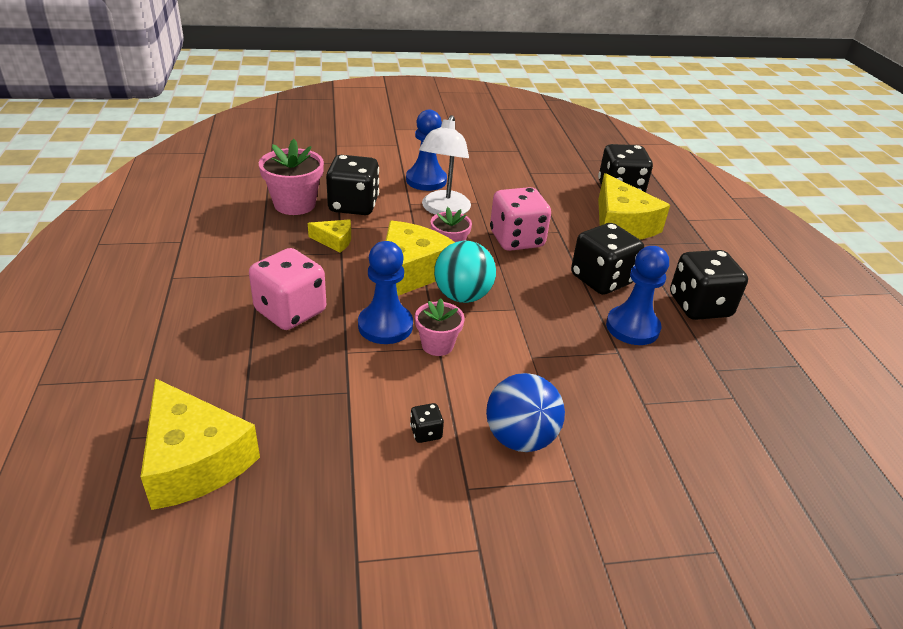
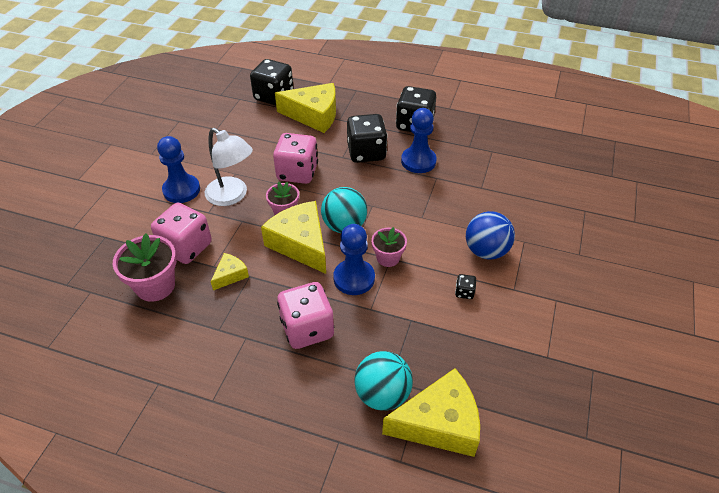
camera: 60 degrees left, 10 degrees up
(221, 396) = (382, 394): none -> turquoise ball
(353, 205) = (186, 247): black dice -> pink dice

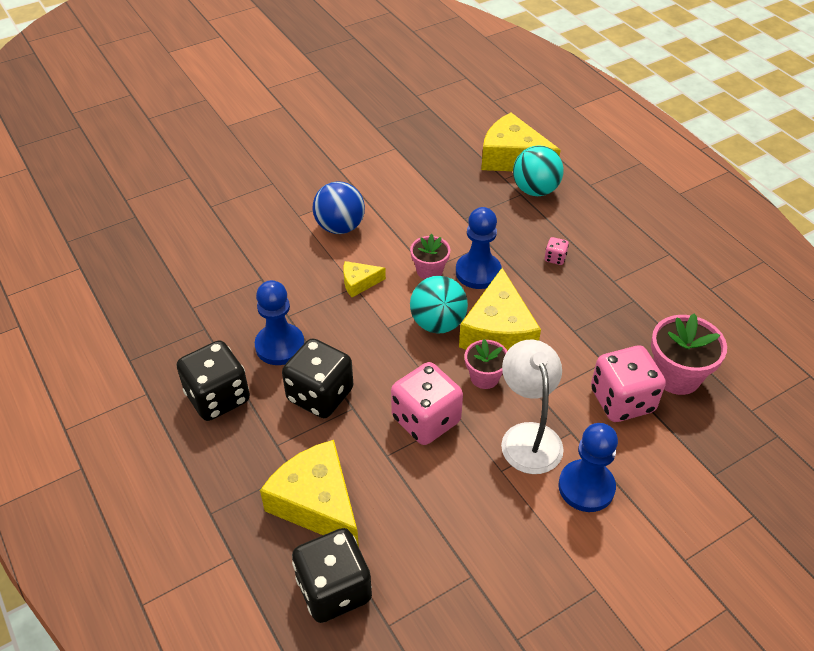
camera: 140 degrees left, 0 degrees up
(230, 275) = (592, 342): yellow cheese -> yellow cheese (359, 283)
(307, 329) = (555, 258): pink dice -> pink dice, size x0.42
(464, 292) = (399, 211): black dice -> none

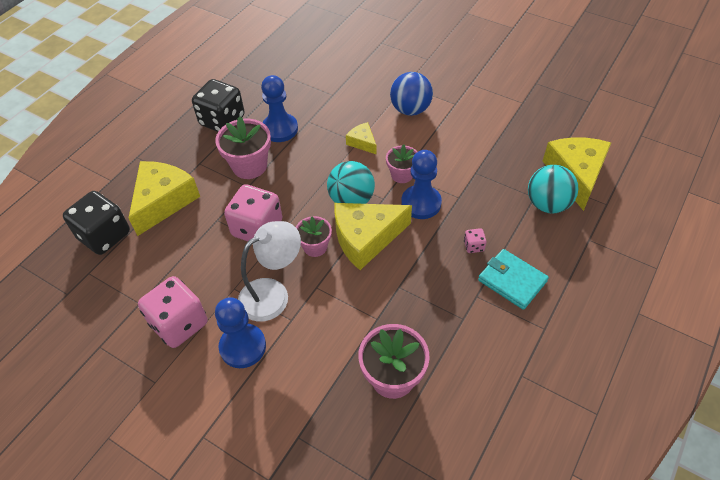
camera: 65 degrees right, 5 degrees up
(320, 395) = (249, 166): black dice -> pink flower pot
(609, 250) = (512, 280): none -> turquoise wallet
(622, 400) = (342, 344): pink dice -> pink dice (179, 324)

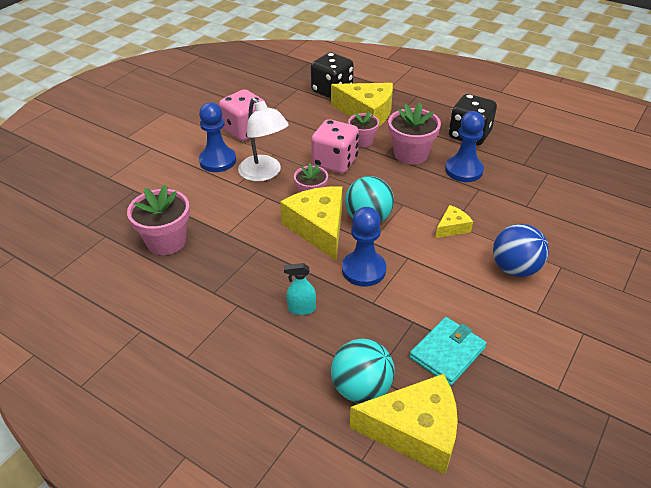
camera: 90 degrees right, 10 degrees down
(402, 175) = (405, 257): pink flower pot -> pink flower pot (362, 141)
(473, 246) = (301, 309): pink dice -> turquoise spray bottle
(512, 280) = (251, 337): turquoise wallet -> turquoise wallet (447, 353)

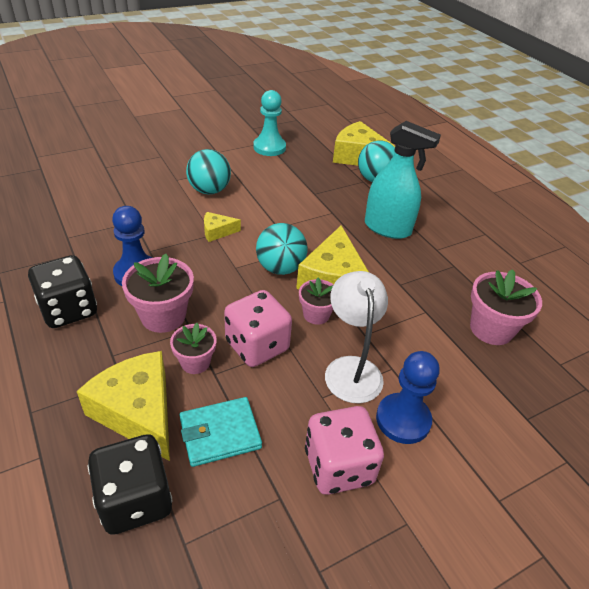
camera: 155 degrees left, 0 degrees up
(301, 309) = (387, 228): turquoise spray bottle -> turquoise spray bottle, size x2.15
(363, 270) = (321, 233): blue pawn -> none
(447, 353) = (308, 173): turquoise wallet -> turquoise wallet (220, 433)
(515, 269) = (209, 190): blue ball -> turquoise ball
(540, 379) = (269, 147): none -> turquoise pawn

